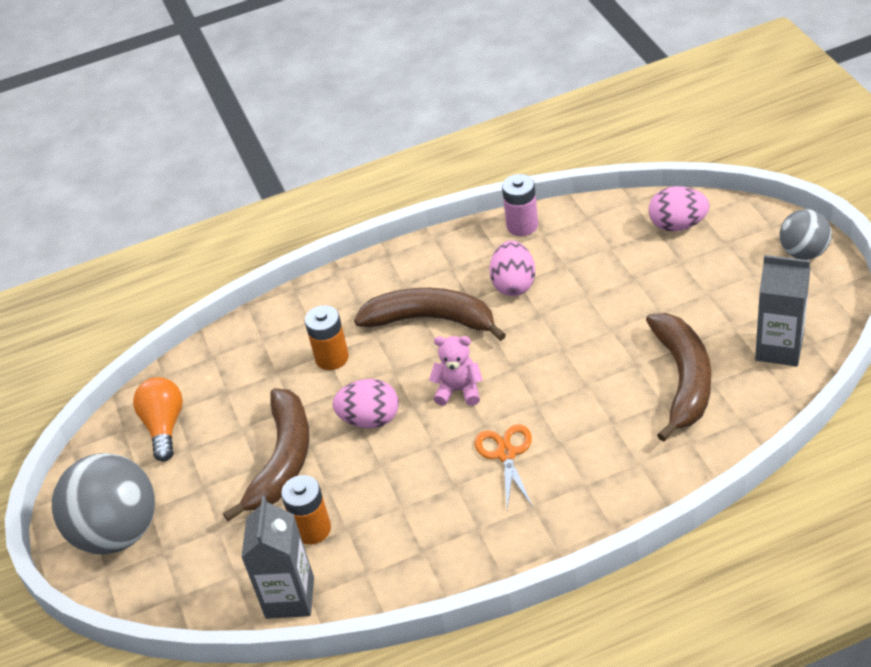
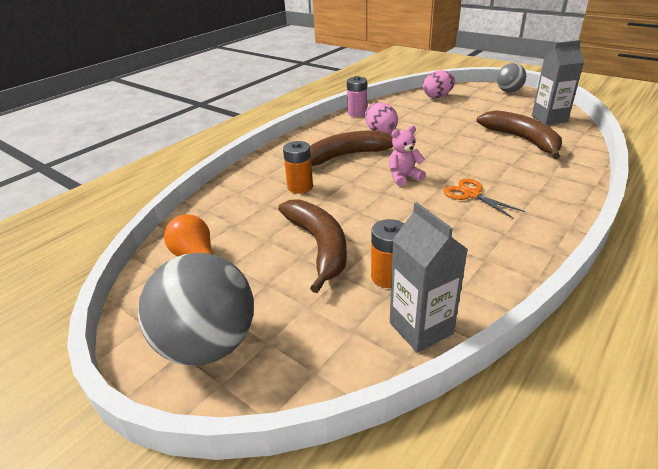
camera: 35 degrees left, 10 degrees down
(370, 419) = (361, 206): pink egg -> none

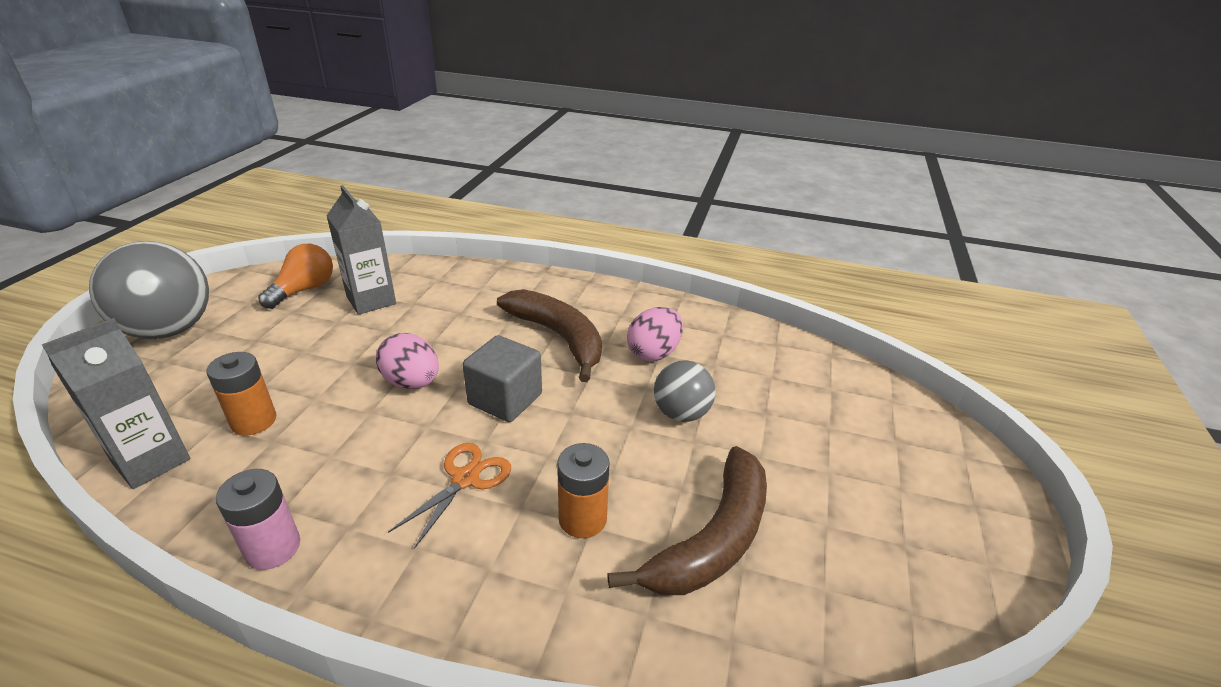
camera: 65 degrees right, 0 degrees up
(300, 187) = (458, 317): orange battery -> orange battery (582, 519)
(319, 246) = (323, 358): brown banana -> none
(357, 113) = (712, 319): pink battery -> pink battery (273, 548)
(403, 177) = (505, 399): pink teddy bear -> grey cube
(437, 96) = (858, 396): pink egg -> pink egg (412, 382)
(508, 91) = (985, 504): grey ball -> grey ball (681, 413)
(549, 119) = (862, 588): grey carton -> grey carton (371, 300)

